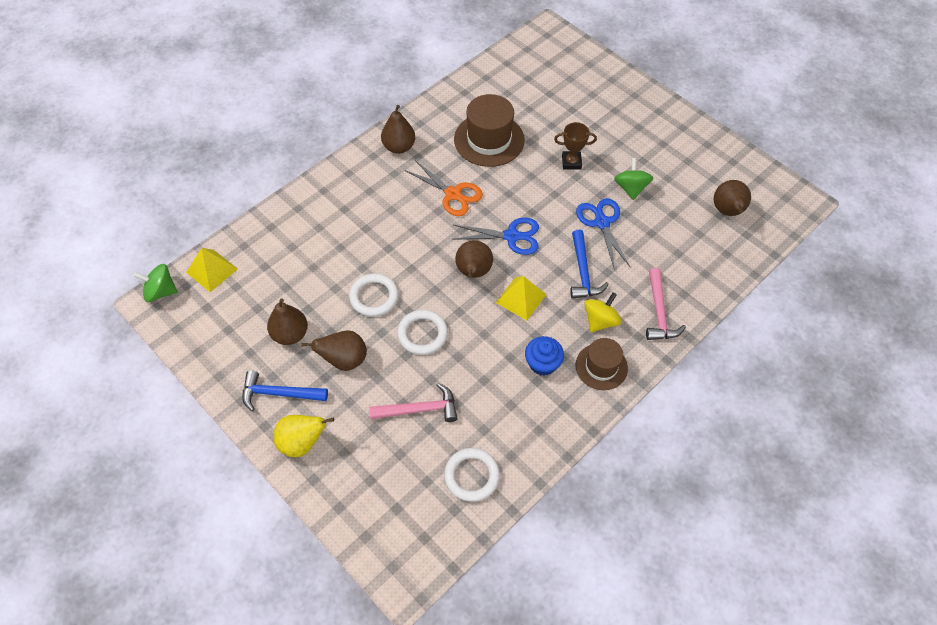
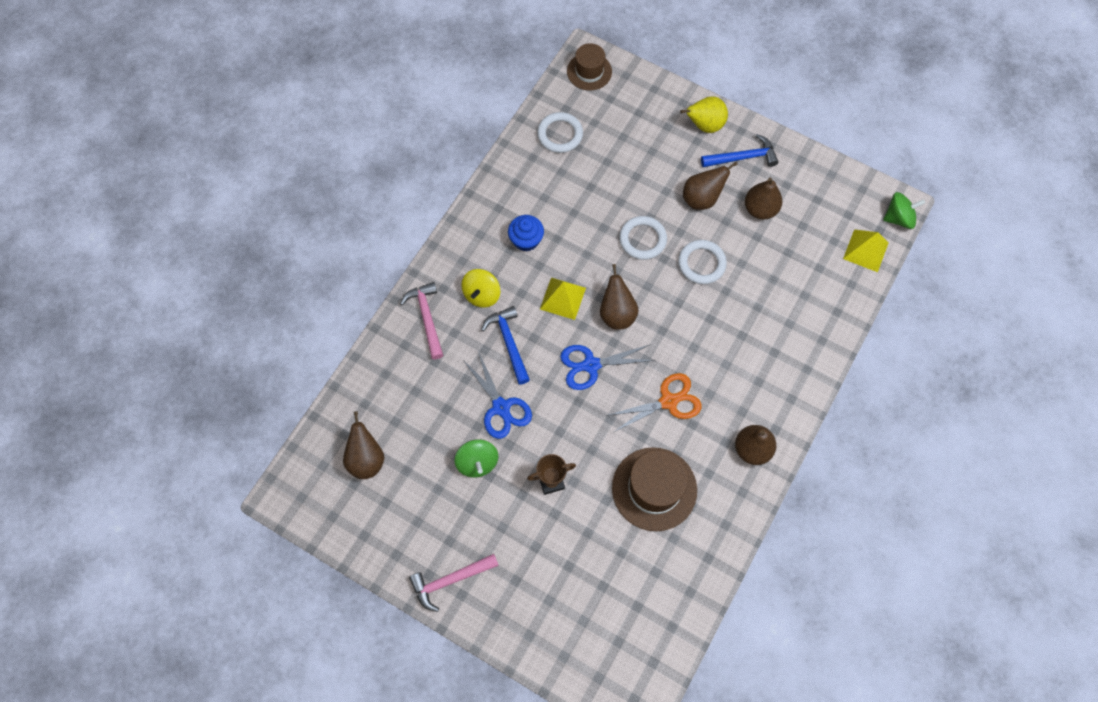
camera: 165 degrees right, 10 degrees up
(419, 409) = (620, 174): pink hammer -> pink hammer (450, 580)
(453, 194) = (668, 401): orange scissors -> orange scissors turned 135 degrees clockwise
(601, 366) = (472, 250): brown hat -> brown hat (589, 71)

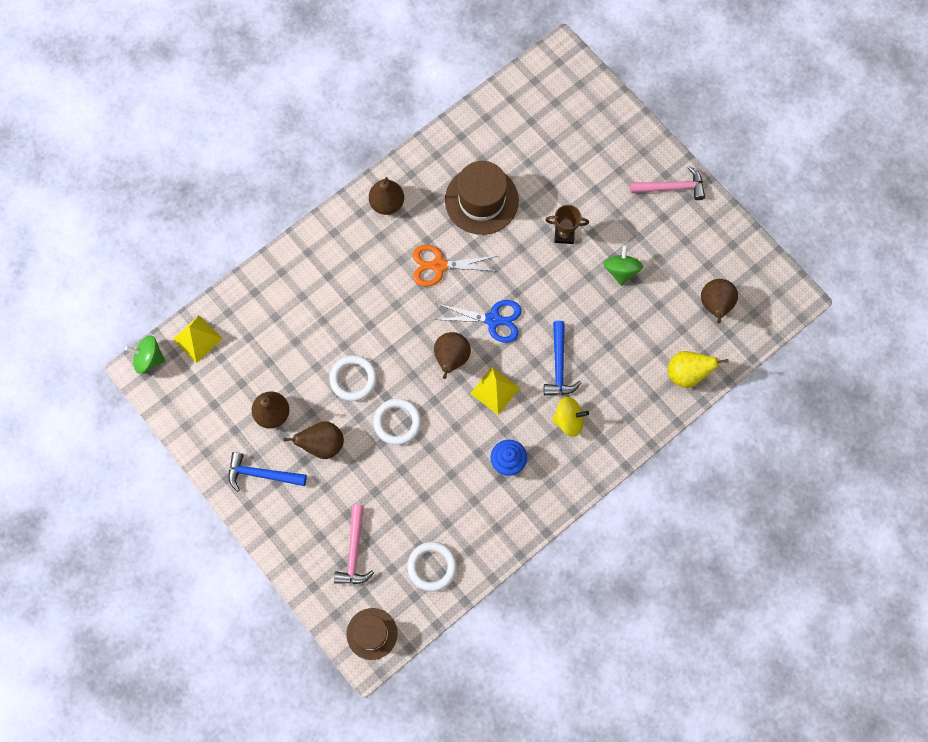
camera: 160 degrees left, 5 degrees up
(427, 318) = (626, 415): pink hammer -> pink hammer (354, 551)
(482, 294) = (568, 420): yellow spinning top -> yellow spinning top turned 45 degrees clockwise
(501, 407) = (585, 310): blue scissors -> none
(704, 125) = (282, 524): yellow pear -> yellow pear (687, 374)

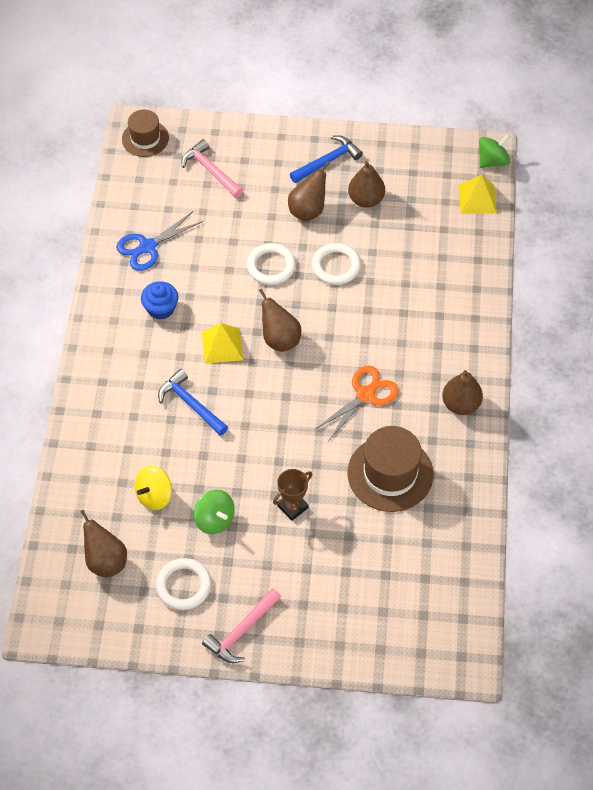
camera: 135 degrees right, 15 degrees down
(432, 567) = (145, 204): white ring -> white ring (183, 586)
(493, 320) = (278, 393): blue scissors -> blue scissors (147, 247)
(568, 420) = (143, 372): yellow spinning top -> yellow spinning top (154, 495)
(687, 374) = (79, 485): yellow pear -> none

